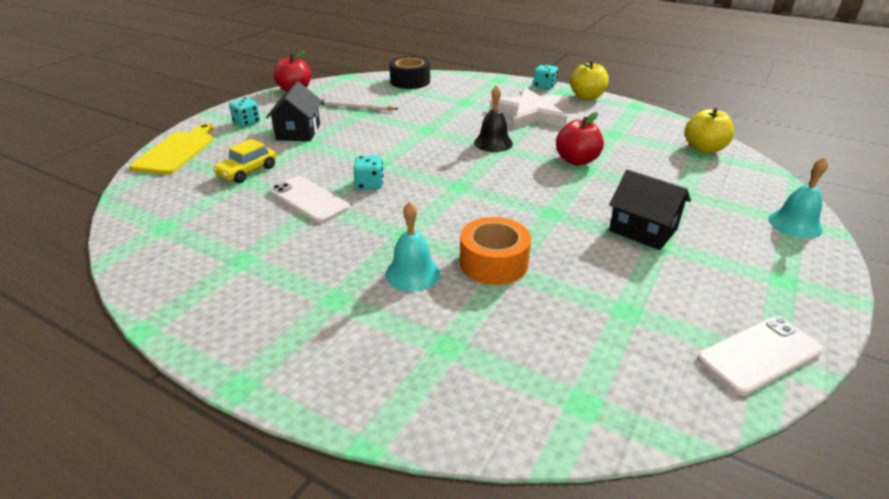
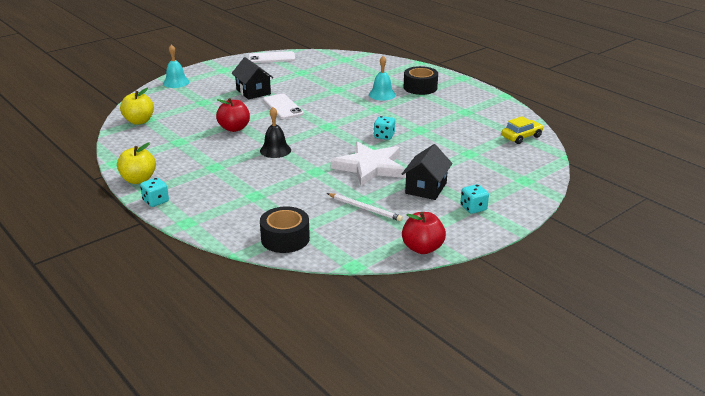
camera: 160 degrees left, 5 degrees down
(177, 151) = (529, 186): yellow cutting board -> none
(247, 171) = (467, 159): yellow car -> yellow car (521, 137)
(309, 200) = (426, 133): white phone -> white phone (283, 107)
(340, 315) = (420, 87): none -> black tape
(493, 262) = (341, 92): orange tape -> none
(532, 113) = (212, 171): white star -> white star (370, 167)

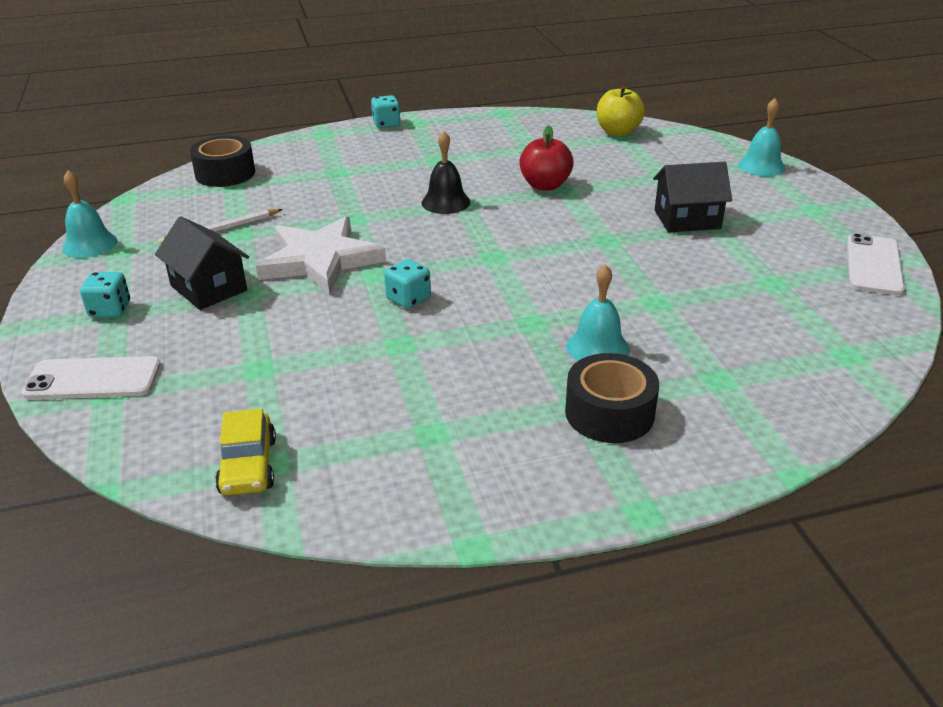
camera: 115 degrees right, 5 degrees up
(138, 180) = (446, 120): yellow apple -> none
(283, 107) = (601, 233): white phone -> white phone (93, 379)
(422, 248) = (90, 244): red apple -> turquoise bell

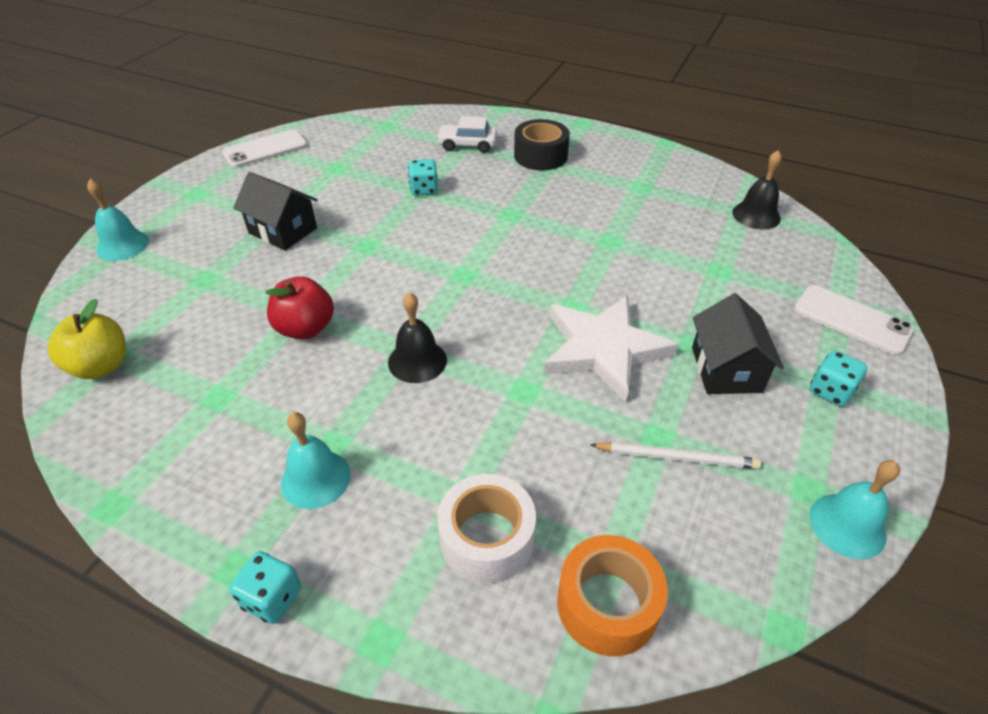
camera: 140 degrees left, 10 degrees up
(225, 173) = (607, 604): black tape -> orange tape
(248, 466) = (756, 215): yellow car -> black bell
(308, 167) = (487, 538): none -> white tape
(408, 299) = (569, 271): turquoise dice -> turquoise dice (424, 189)
(597, 347) = (497, 184): turquoise bell -> turquoise bell (315, 478)
(714, 380) = (467, 145): none -> white car

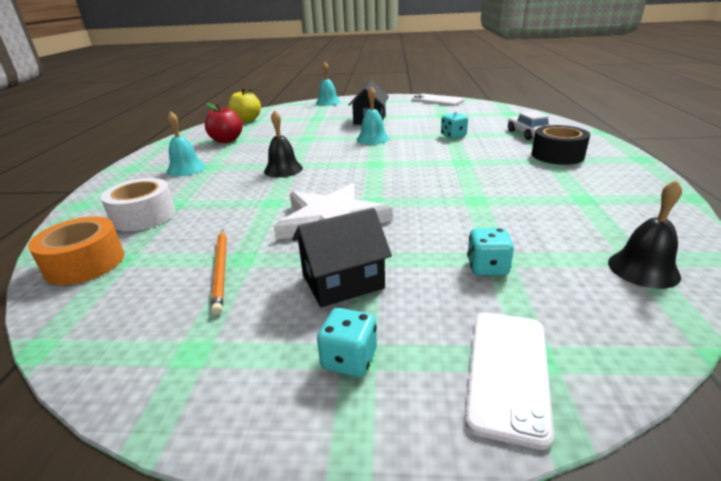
camera: 70 degrees right, 15 degrees down
(272, 598) = (113, 178): turquoise dice -> turquoise dice (487, 267)
(305, 328) = (294, 142): red apple -> red apple (226, 140)
(677, 457) = (221, 270): white pencil -> orange pencil
(847, 525) = (145, 386): turquoise bell -> turquoise bell (372, 139)

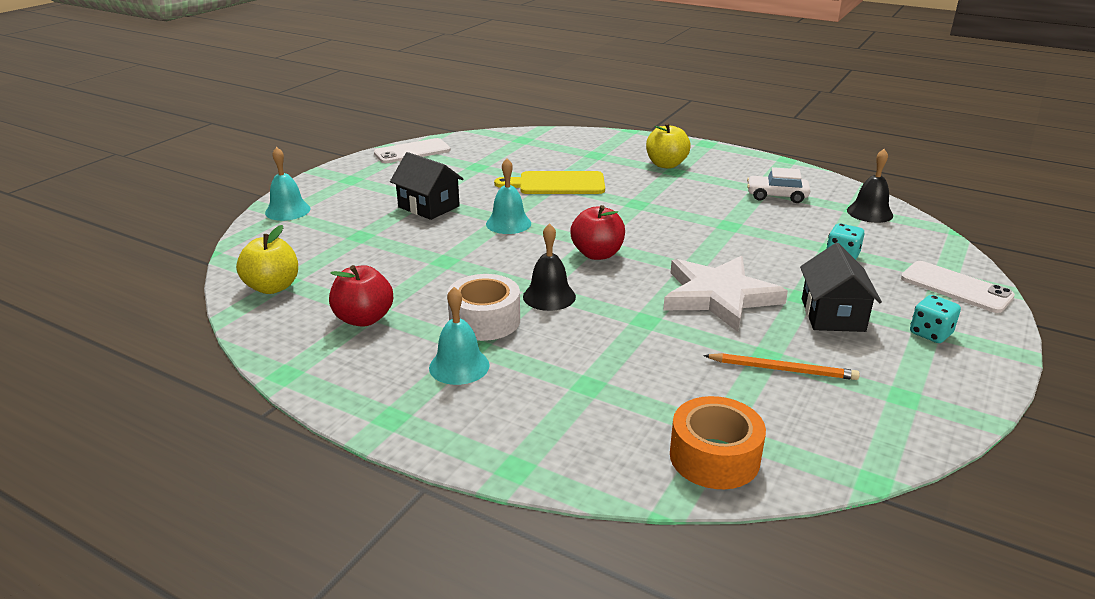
camera: 65 degrees left, 0 degrees up
(144, 216) = (609, 411): white tape -> white tape (485, 320)
(358, 168) = (597, 254): none -> red apple
(453, 135) = (557, 184): turquoise dice -> yellow cutting board
(527, 134) = (598, 155): white car -> white car (776, 196)
(557, 155) = (666, 165): black tape -> yellow apple

